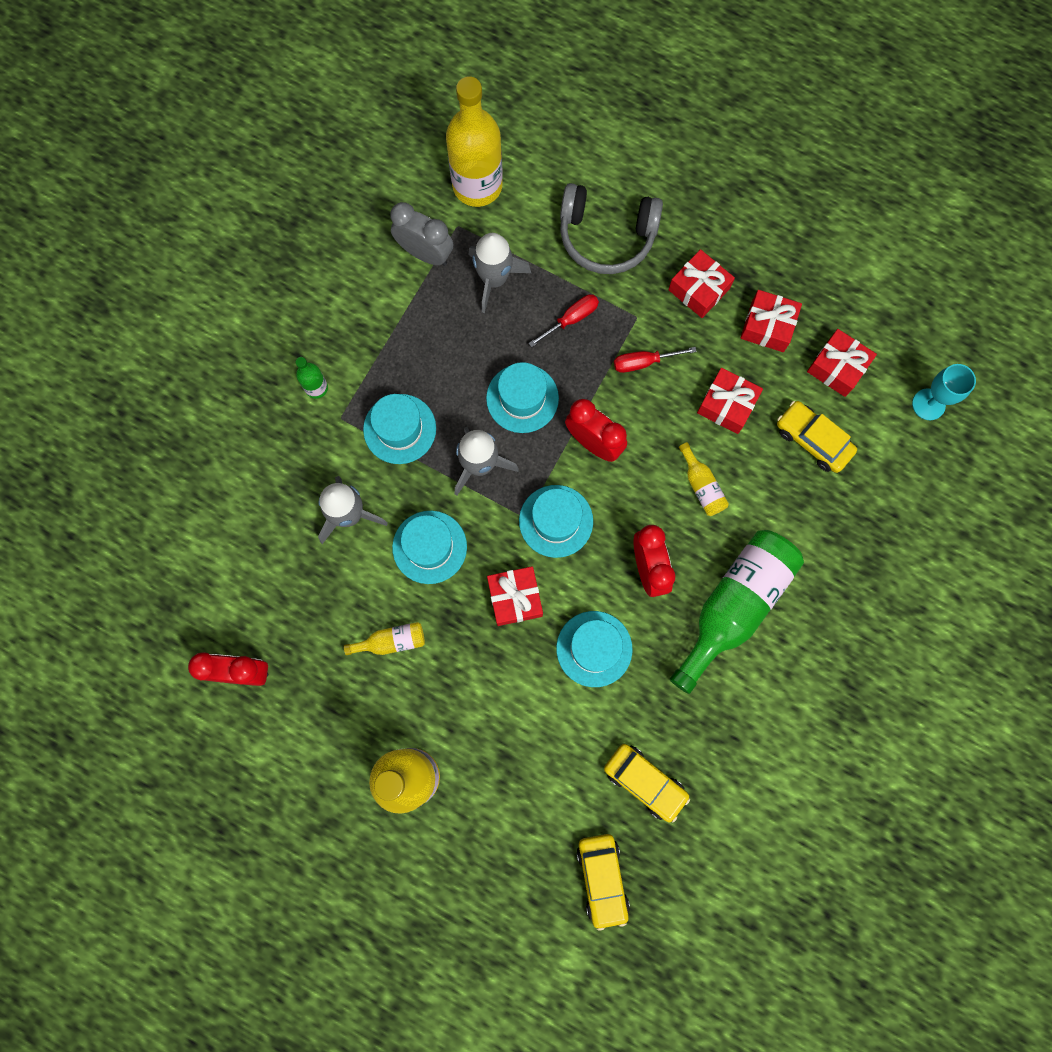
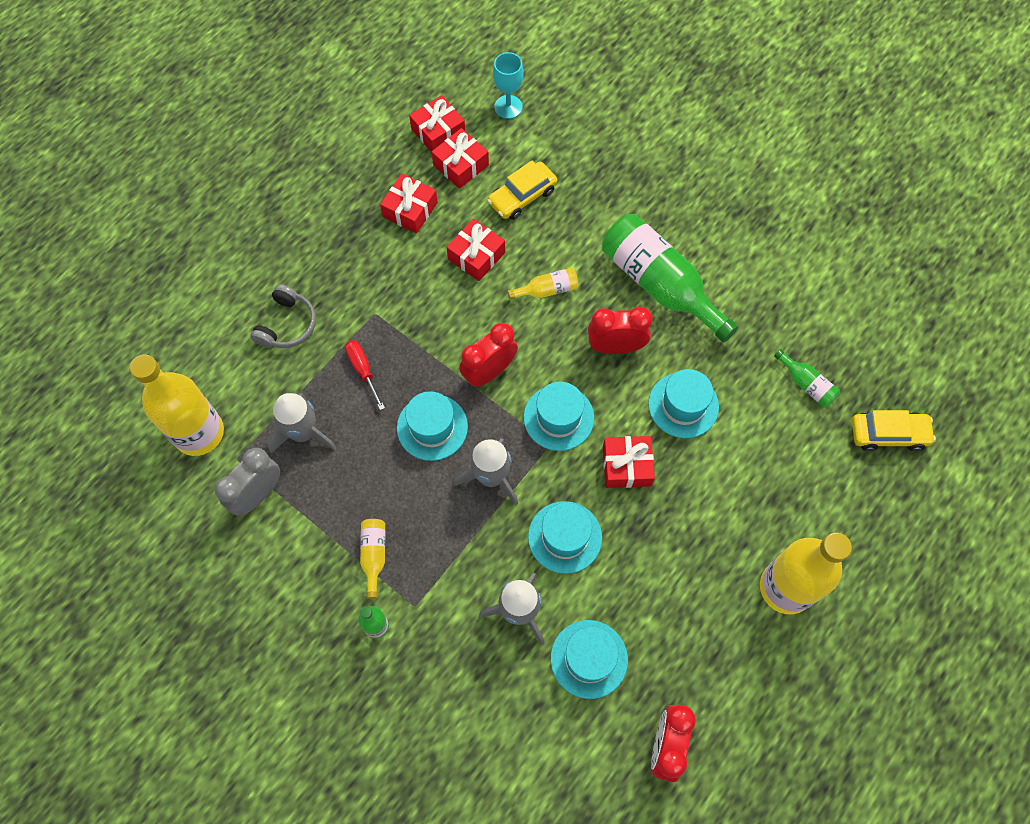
camera: 80 degrees left, 10 degrees down
(391, 641) = (653, 588): yellow bottle -> yellow bottle (374, 555)
(399, 429) = (439, 548): turquoise hat -> turquoise hat (589, 659)
(606, 236) = (287, 325): grey headphones -> grey headphones, size x0.66
(644, 362) = (420, 315): red screwdriver -> none
(645, 782) = (806, 384): yellow car -> green bottle
(699, 289) = (361, 257): red gift -> red gift (438, 132)

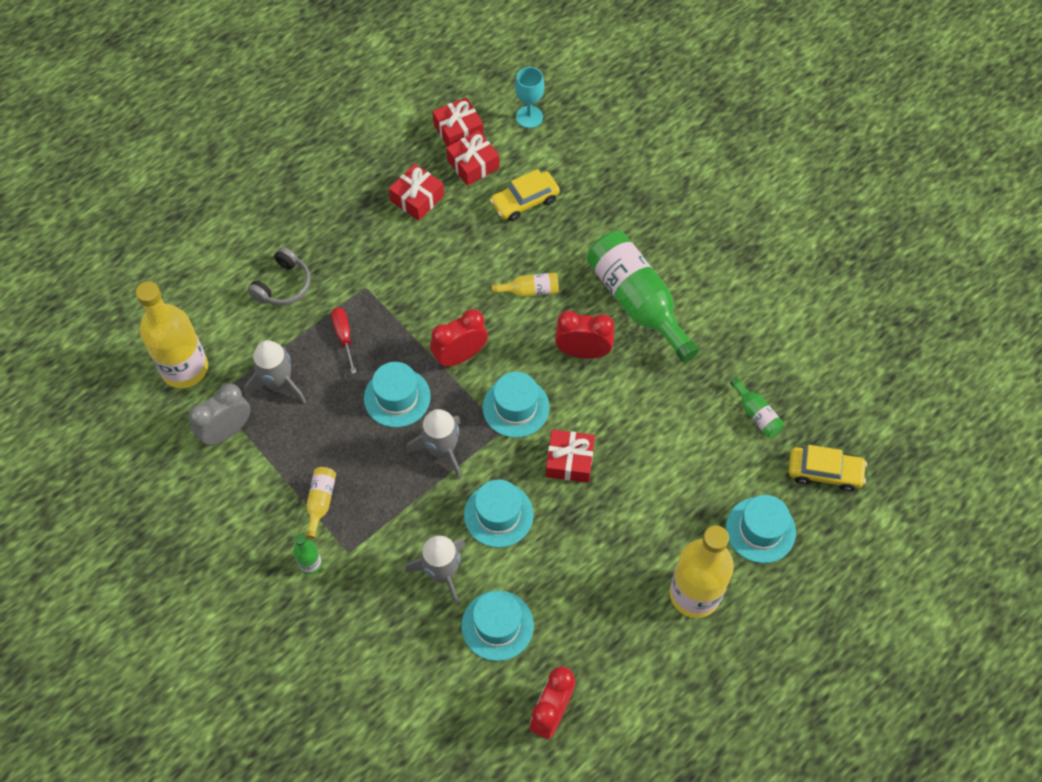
camera: 10 degrees right, 5 degrees down
(476, 256) = (470, 249): red gift -> none
(683, 405) = (635, 415): turquoise hat -> turquoise hat (760, 530)

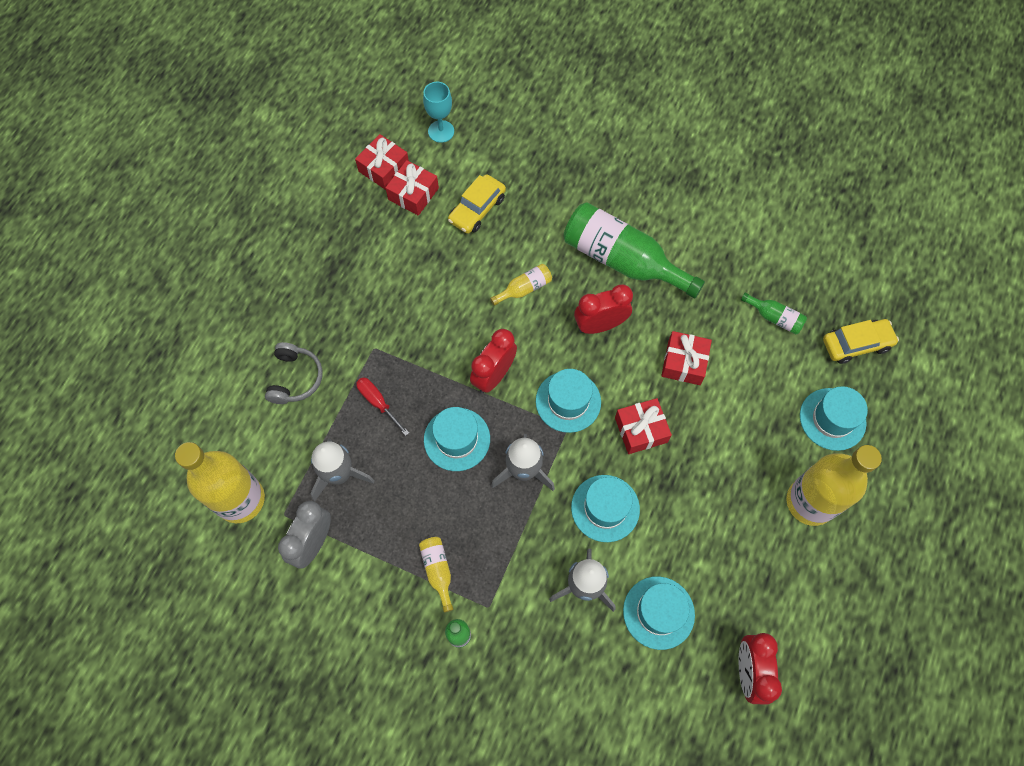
camera: 25 degrees left, 5 degrees up
(417, 198) = (379, 245): red gift -> red gift (684, 362)

